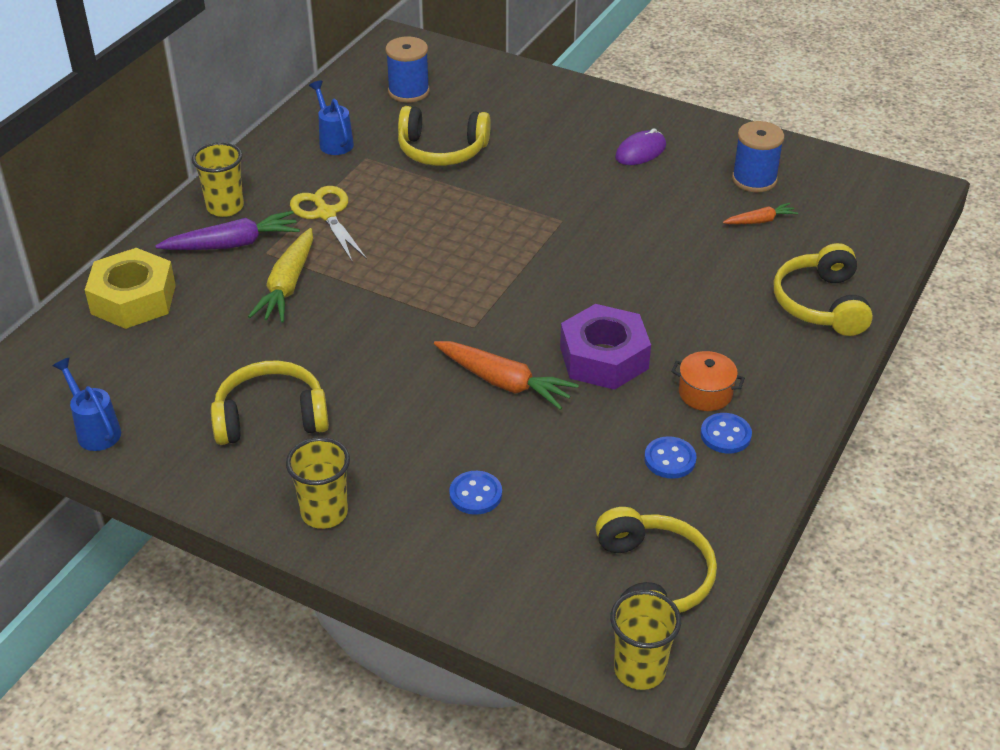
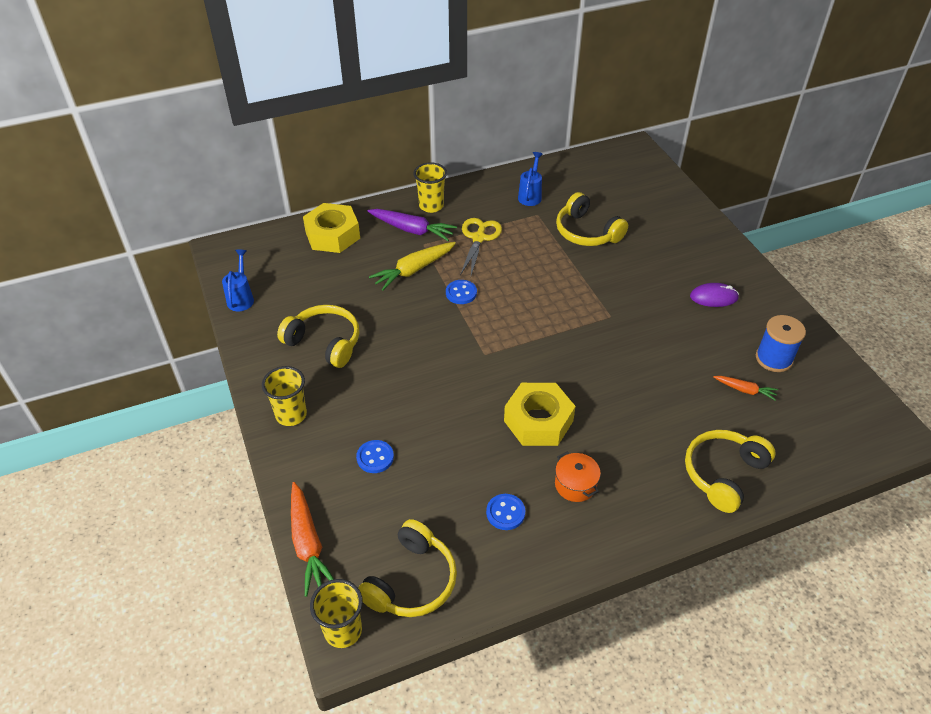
camera: 40 degrees right, 5 degrees up
(408, 92) = (607, 184): blue spool -> none
(504, 382) = (464, 399): orange carrot -> orange carrot (308, 544)
(604, 358) = (538, 421): purple nut -> yellow nut
(725, 435) = (557, 521): blue button -> blue button (461, 293)

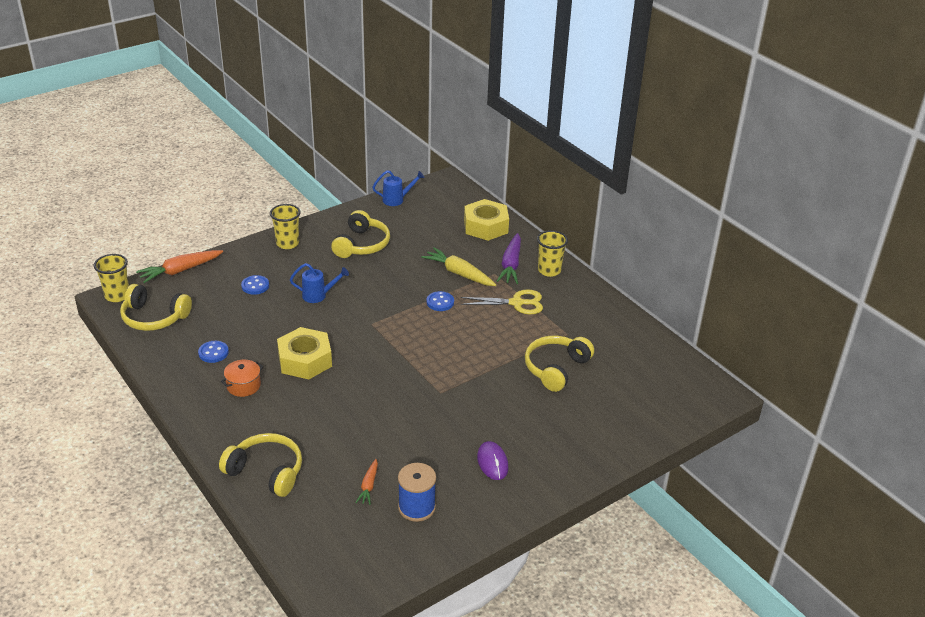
camera: 75 degrees right, 10 degrees down
(530, 195) = (595, 327): blue watering can -> blue watering can (319, 296)

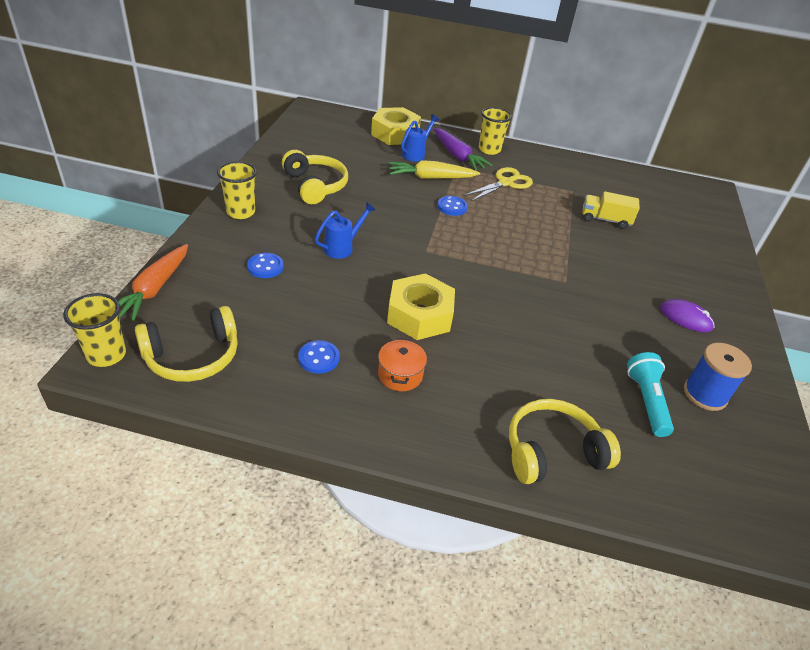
camera: 45 degrees left, 5 degrees up
(368, 486) = (646, 401): orange carrot -> turquoise flashlight
(397, 200) = (291, 137): blue watering can -> blue watering can (416, 154)
(556, 368) = (605, 220): yellow headphones -> yellow truck

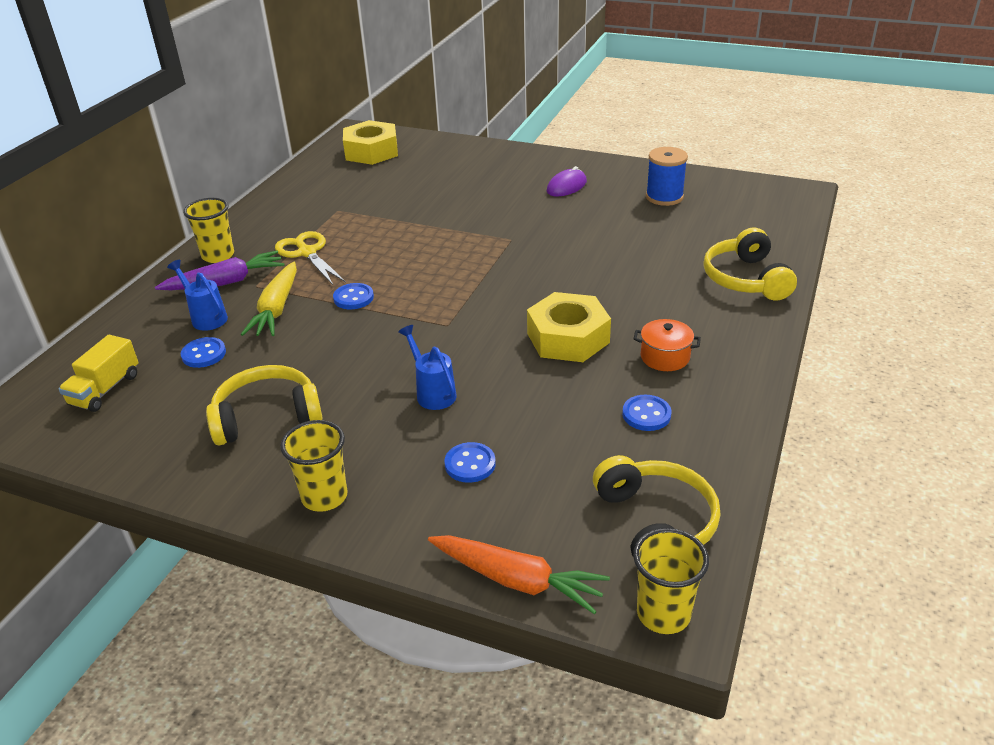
camera: 75 degrees left, 5 degrees down
(376, 158) = (204, 354): none -> blue button
(395, 134) = (135, 333): yellow nut -> yellow nut (371, 151)
(605, 220) = (401, 200): yellow truck -> yellow truck (105, 389)
(646, 401) = (677, 225): turquoise flashlight -> none

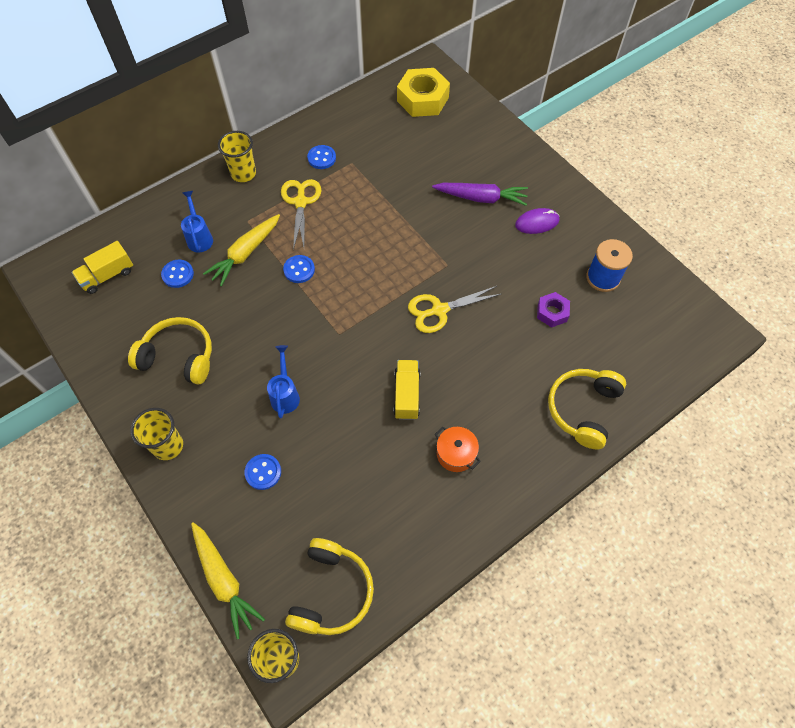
camera: 30 degrees right, 25 degrees up
(226, 282) = (231, 206): purple carrot -> purple carrot (481, 198)
(517, 580) = (224, 580): orange carrot -> yellow carrot
(536, 270) = (439, 310): none -> yellow scissors
(568, 338) = (407, 395): yellow nut -> yellow truck
(645, 232) = (552, 312): none -> purple nut
(646, 414) = (399, 499): blue button -> blue button (321, 158)

